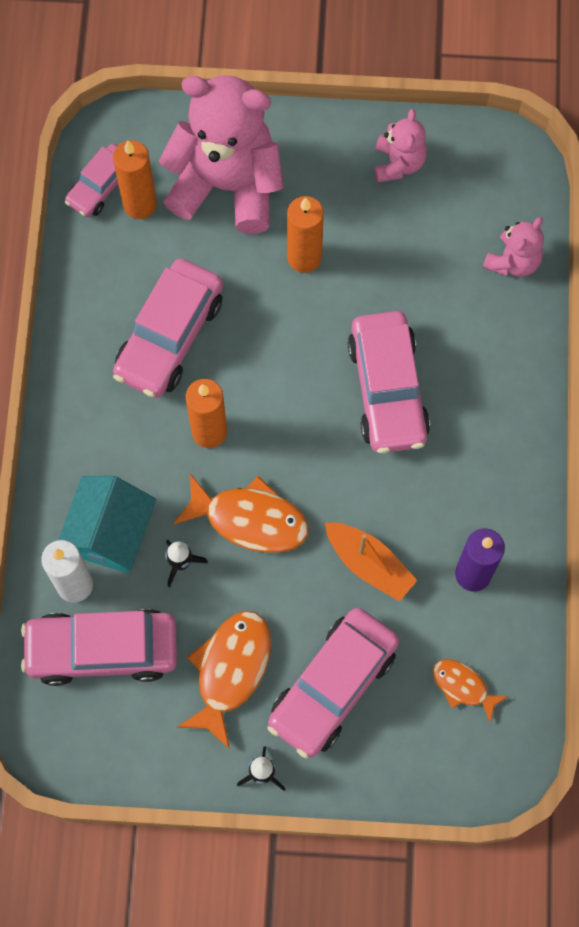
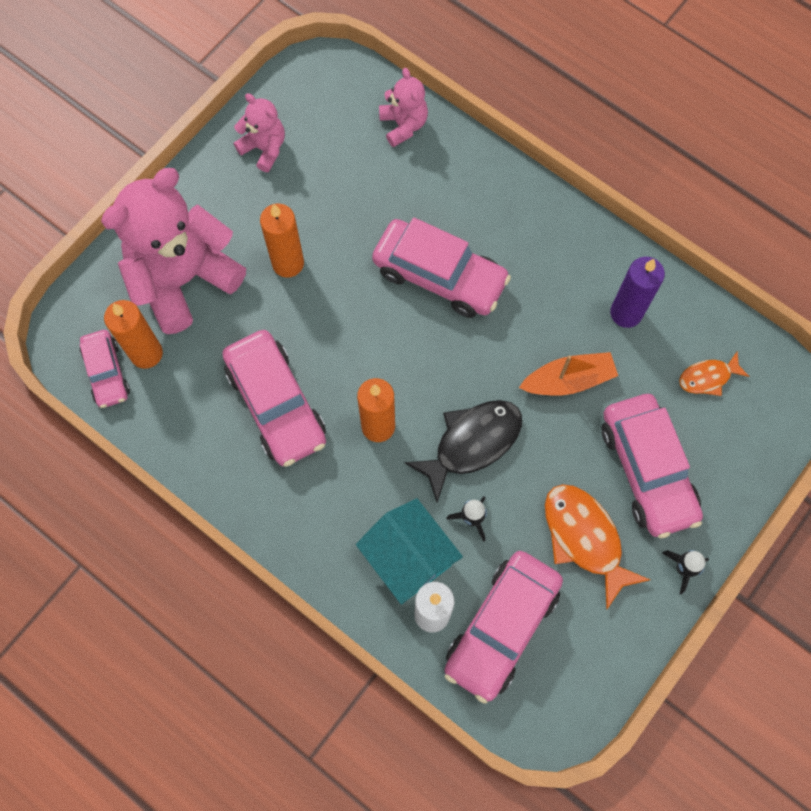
camera: 55 degrees left, 0 degrees up
(249, 519) = (472, 443): orange fish -> black fish

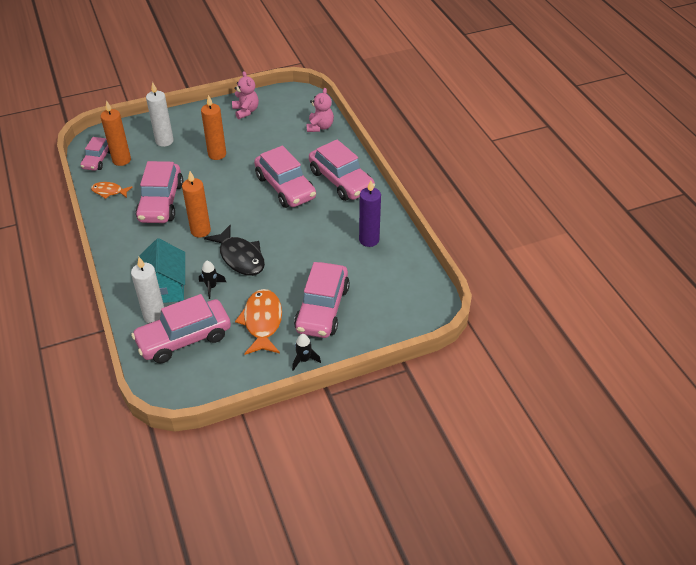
camera: 30 degrees right, 25 degrees down
(183, 278) = (164, 141): pink teddy bear -> white candle
(472, 443) = (240, 257): black fish -> black fish turned 60 degrees clockwise
(511, 220) = (341, 181): none -> pink car
(568, 380) = (313, 254): orange boat -> none
(708, 377) = (391, 285): orange fish -> orange fish (109, 191)

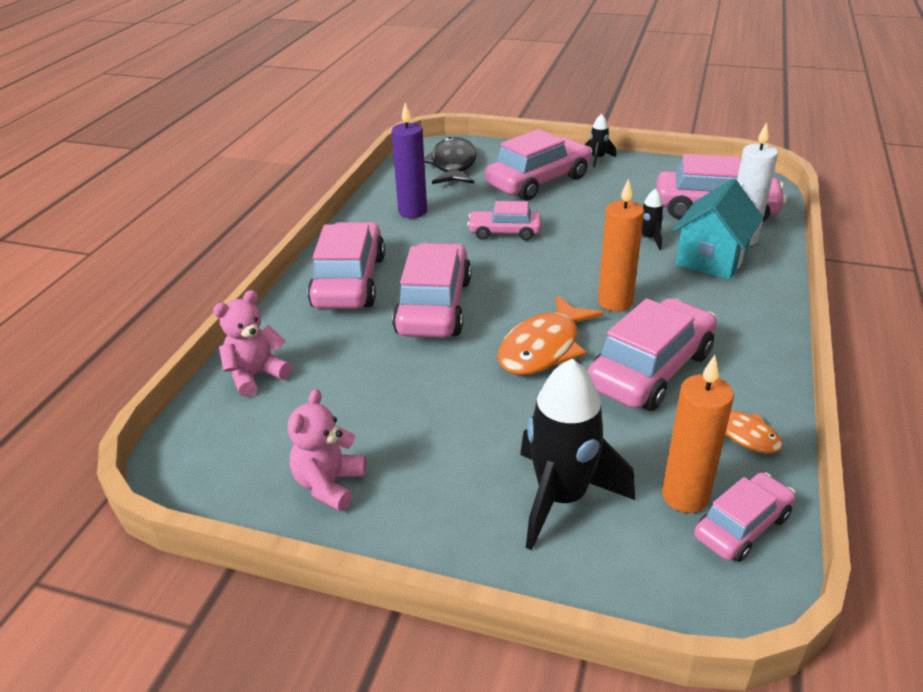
camera: 140 degrees left, 10 degrees down
(164, 141) = (561, 498): white candle -> black rocket
(217, 154) = (482, 411): orange candle -> none
(240, 257) = (585, 253): black fish -> black fish (453, 165)
(262, 322) = (614, 193): orange fish -> orange fish (543, 348)
(299, 250) = (504, 232): none -> pink car

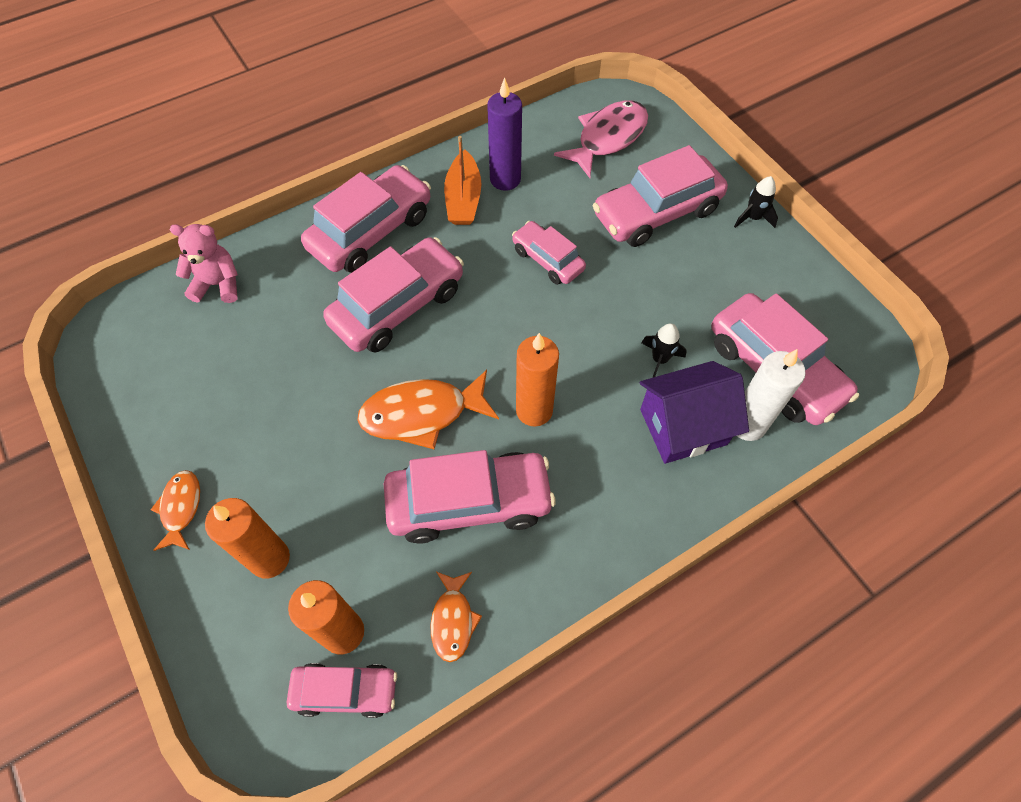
camera: 40 degrees right, 25 degrees up
(329, 484) = (160, 421): pink teddy bear -> none
(397, 233) = (463, 199): none -> orange boat
(436, 523) = (181, 508): none -> orange fish
(453, 165) = (608, 138): black fish -> pink fish
(538, 181) = (656, 212): pink car -> pink car turned 150 degrees clockwise
(561, 498) = (269, 558): black rocket -> orange candle
(711, 258) = (683, 427): turquoise house -> purple house

